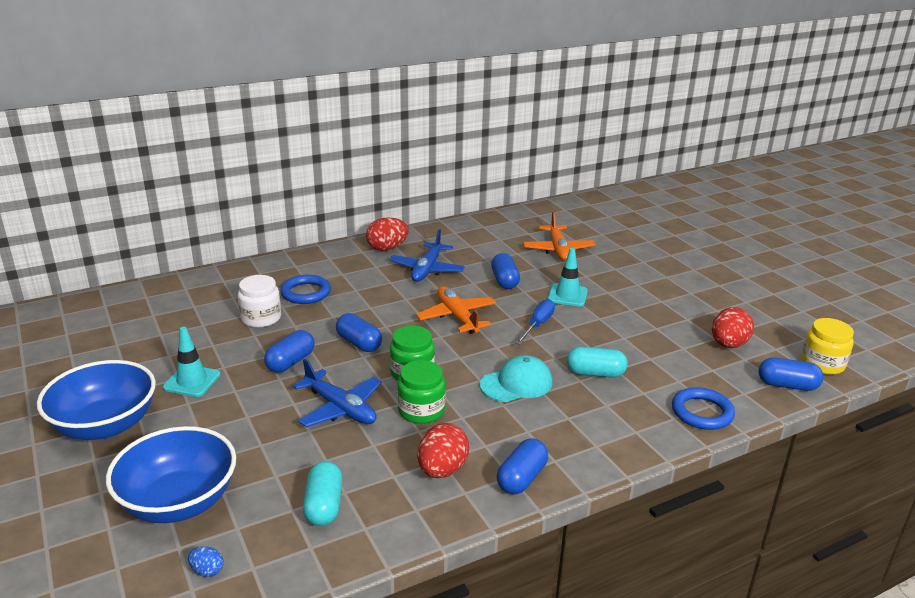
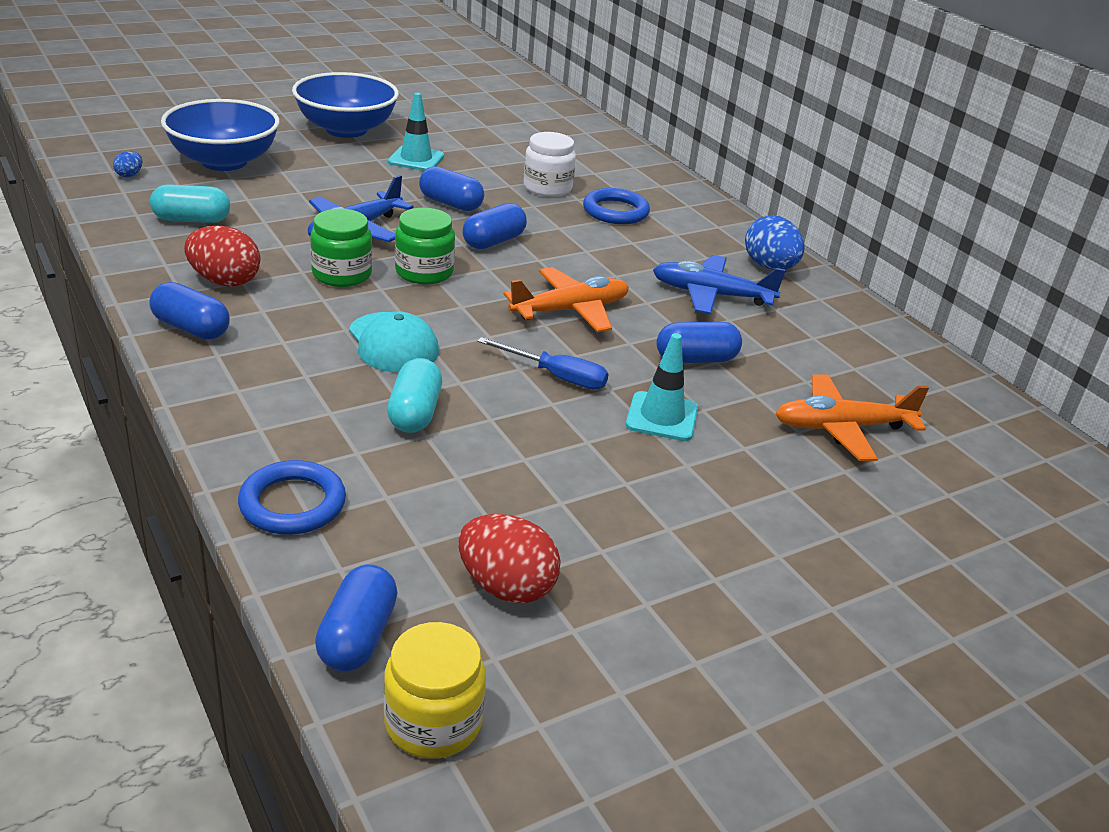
camera: 85 degrees right, 5 degrees up
(387, 248) = (769, 267): red egg -> blue egg

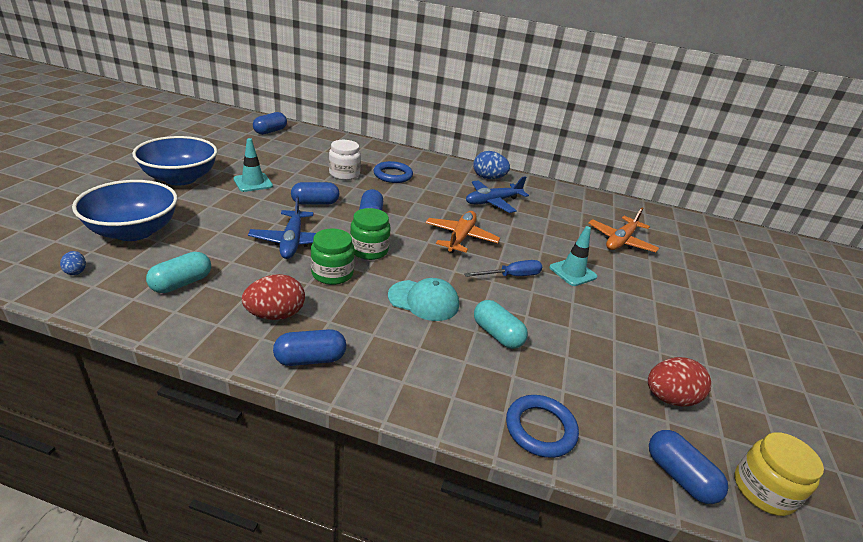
camera: 45 degrees left, 0 degrees up
(696, 359) = (537, 237): blue capsule -> blue capsule (270, 131)

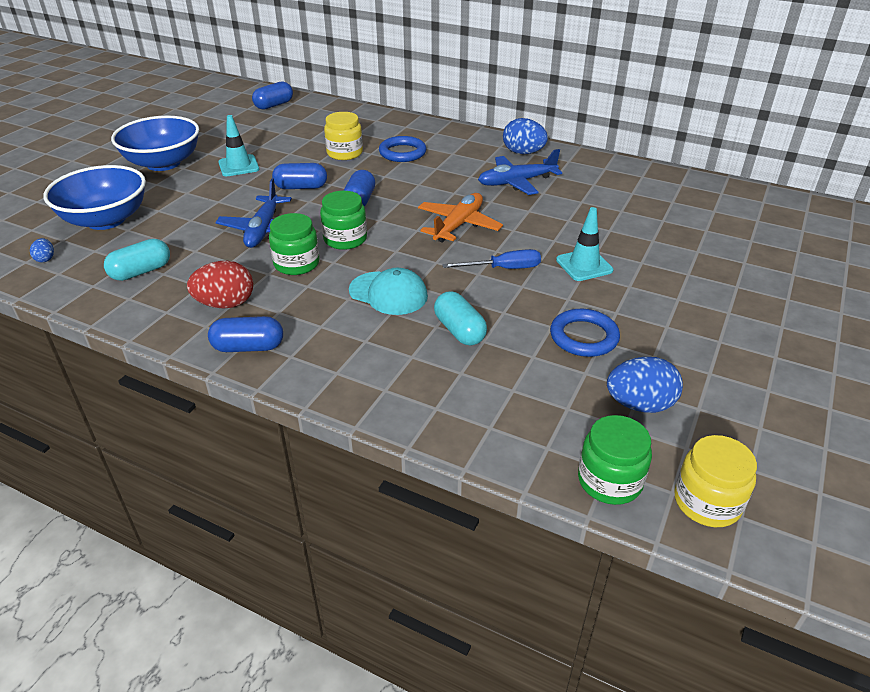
camera: 15 degrees right, 5 degrees up
(344, 174) = (344, 153): white jar -> yellow jar
(540, 429) = (469, 425): blue ring -> blue ring (584, 337)
(620, 241) = (668, 228): orange plane -> none
(669, 398) = (640, 404): red egg -> blue egg
(679, 476) = (609, 481): blue capsule -> green jar

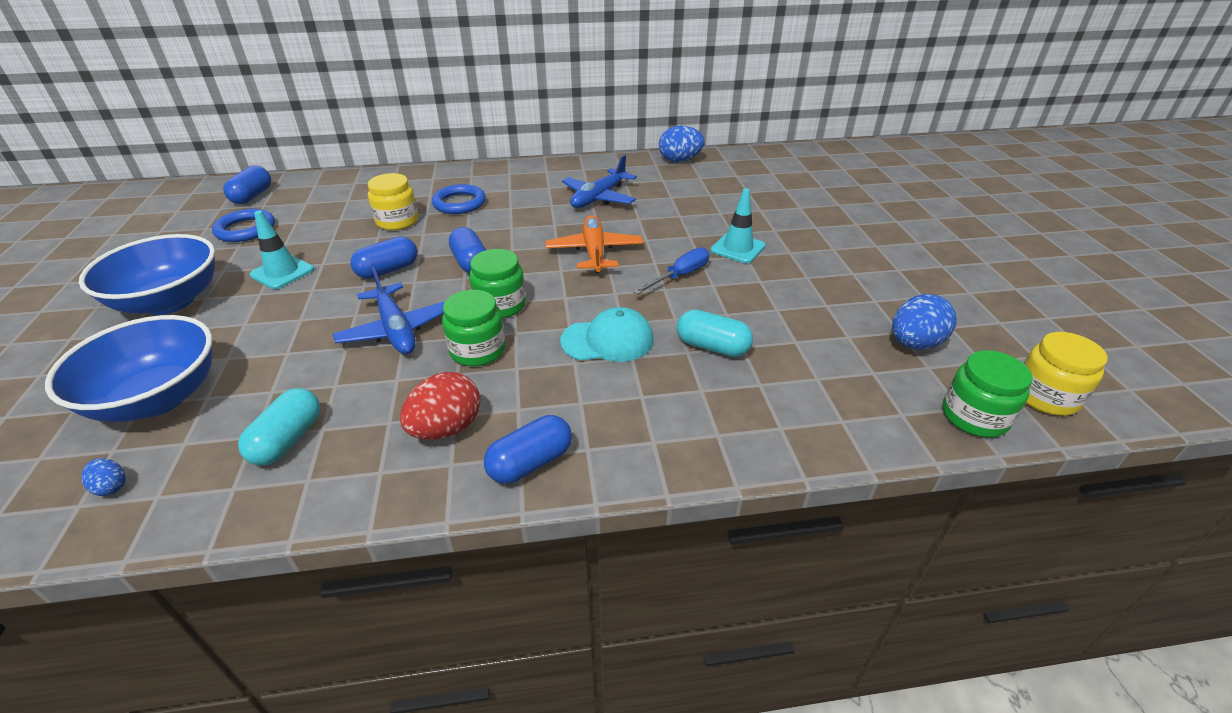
camera: 35 degrees left, 0 degrees up
(523, 153) = (573, 171): blue egg -> blue egg (679, 160)
(584, 337) = (810, 307): blue ring -> blue ring (246, 229)

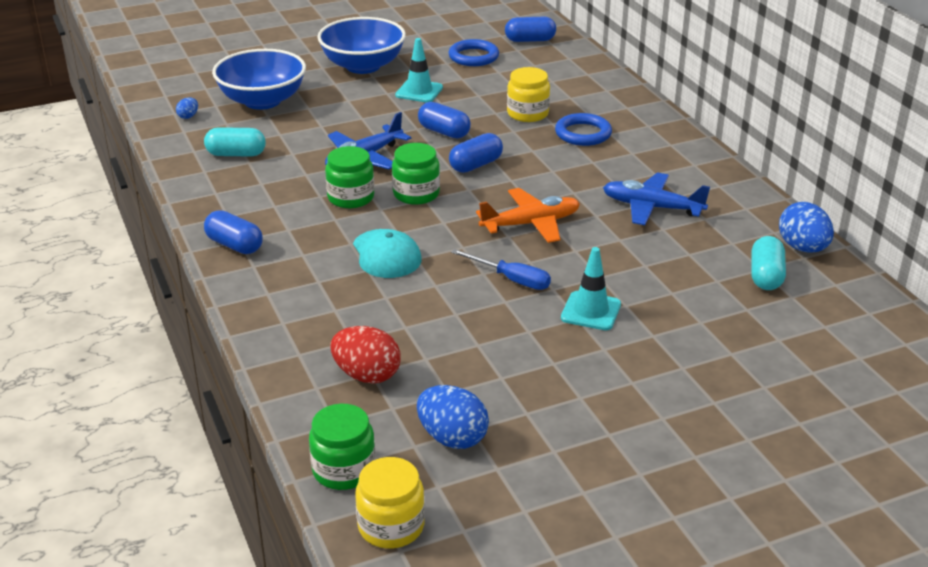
camera: 75 degrees right, 5 degrees down
(446, 428) = (260, 206): red egg -> red egg (367, 375)
(712, 346) = (398, 310): turquoise capsule -> turquoise capsule (766, 276)

